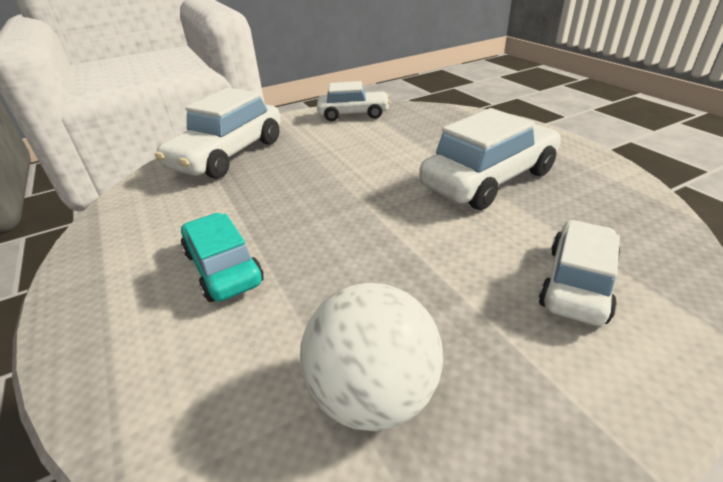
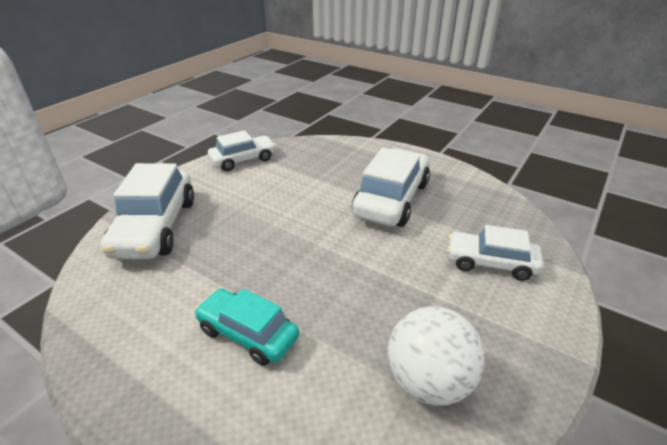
camera: 30 degrees left, 0 degrees up
(577, 283) = (490, 263): white car -> white car turned 75 degrees counterclockwise

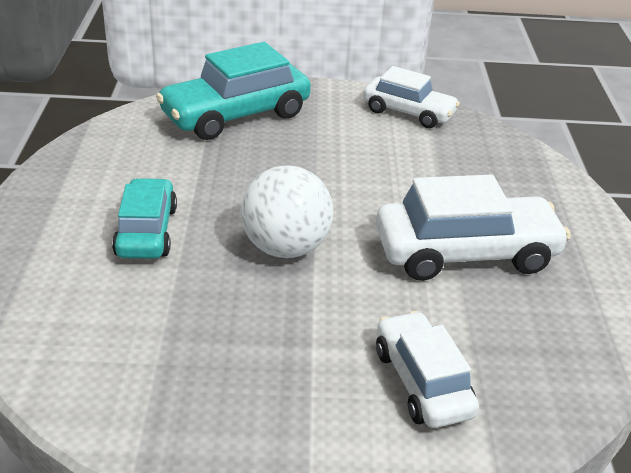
camera: 55 degrees right, 0 degrees up
(155, 227) = (235, 115): white car -> turquoise car
(428, 381) = (175, 374): white ball -> white ball (285, 247)

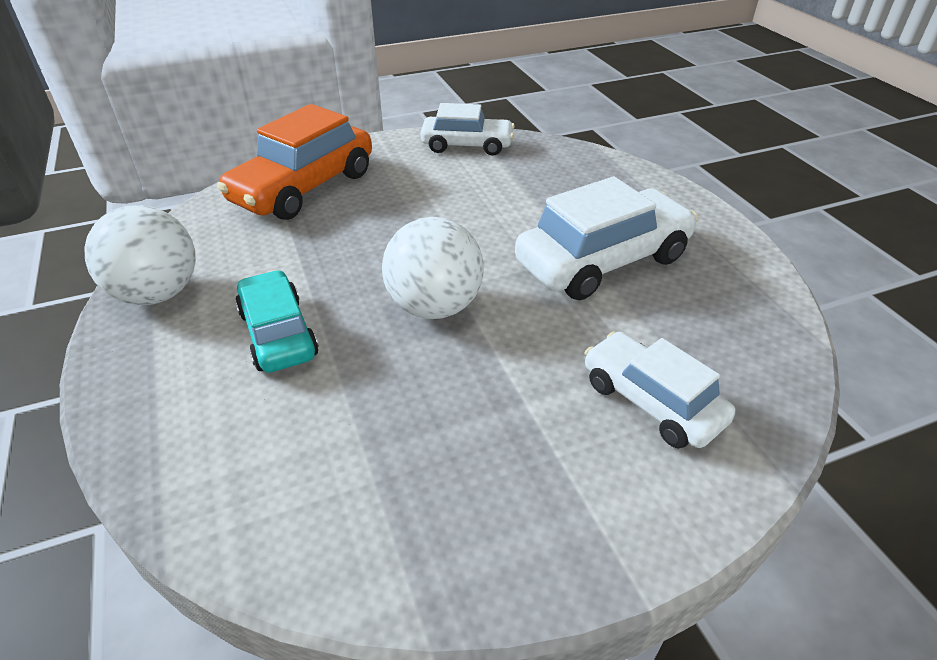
camera: 20 degrees left, 5 degrees up
(73, 173) = (158, 293): none -> white ball
(235, 115) = (304, 187): turquoise car -> orange car

